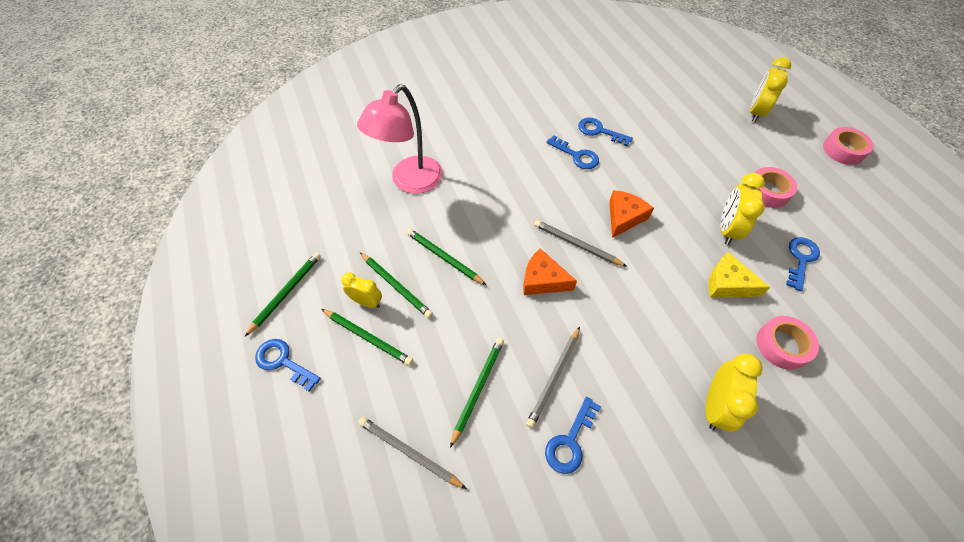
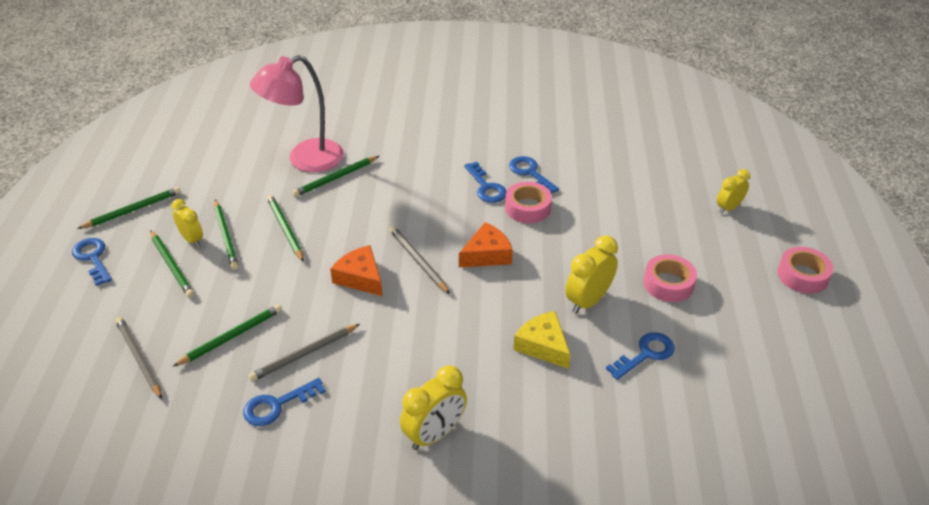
camera: 25 degrees right, 15 degrees down
(450, 191) = (335, 178): none -> green pencil
(755, 112) = (728, 208): yellow clock -> yellow clock, size x0.65
(782, 345) = (551, 416): pink tape -> pink tape (527, 208)

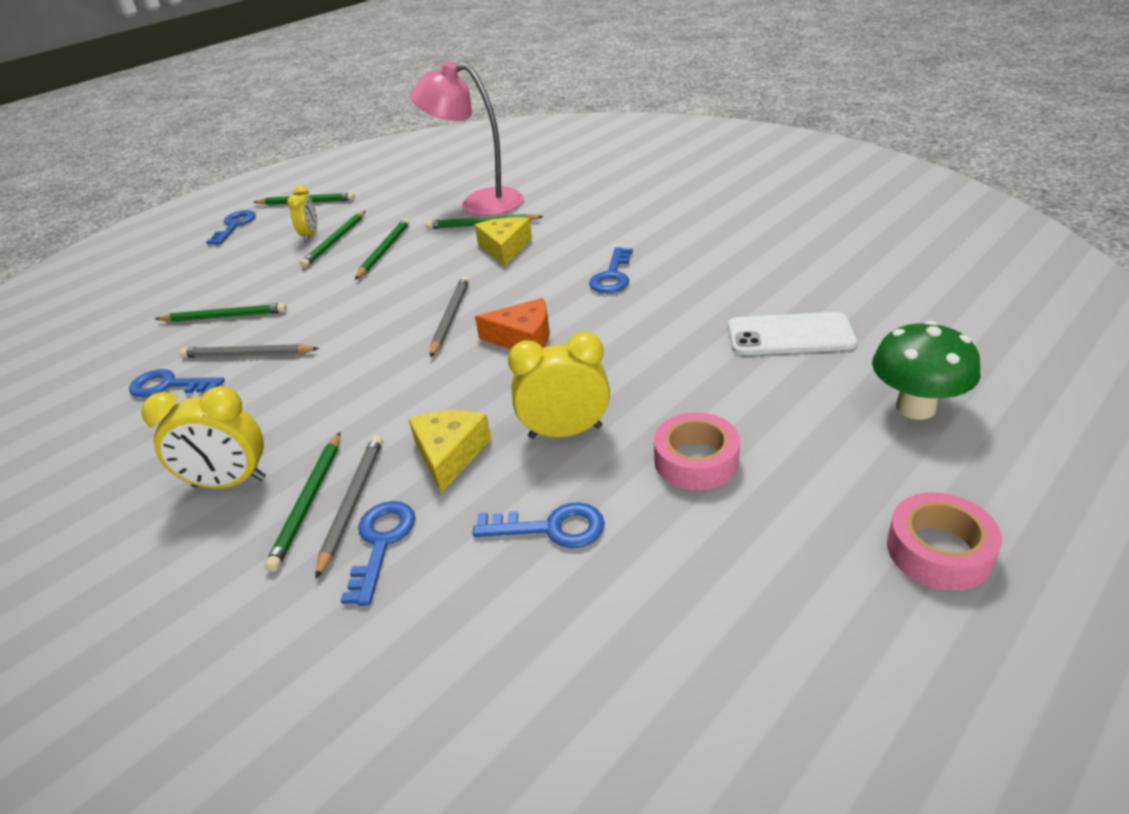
camera: 45 degrees right, 5 degrees down
(139, 358) = (151, 305): grey pencil -> grey pencil (352, 503)
(172, 265) = (270, 249): green pencil -> green pencil (309, 501)
(360, 278) = (382, 312): orange cheese -> none
(381, 192) = (504, 248): none -> yellow cheese
(527, 208) = (630, 310): pink tape -> none
(530, 173) = (680, 278): blue key -> blue key (381, 543)
(631, 189) = (790, 335): none -> white phone
(728, 208) = (915, 407): yellow clock -> green mushroom

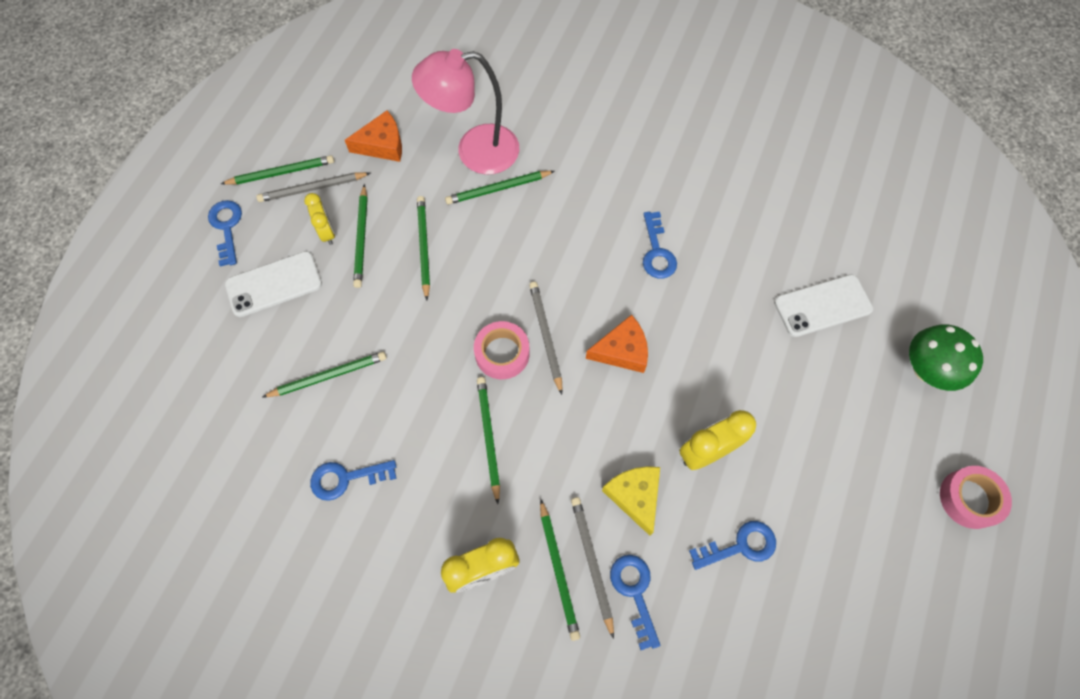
camera: 25 degrees left, 30 degrees up
(238, 259) = (274, 284): none -> white phone
(248, 355) = (391, 423): grey pencil -> grey pencil (313, 189)
(330, 379) = (488, 437): none -> green pencil
(402, 194) = (382, 144): none -> orange cheese
(504, 248) = (540, 224): yellow cheese -> none
(696, 460) = (806, 458): pink tape -> pink tape (502, 353)

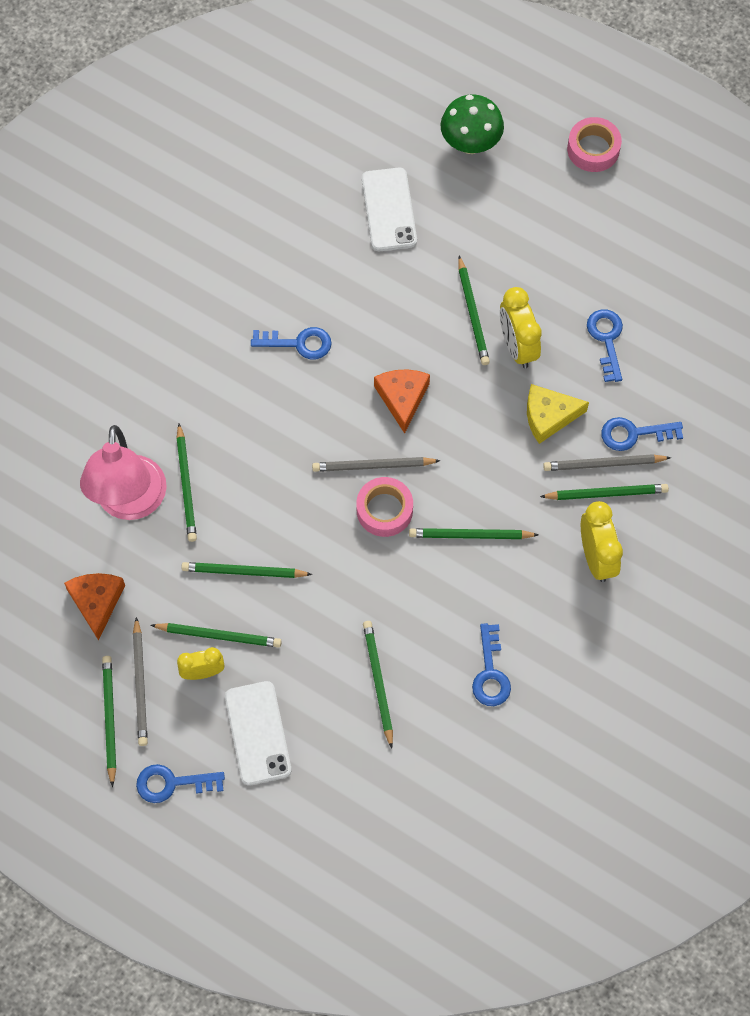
camera: 80 degrees left, 0 degrees up
(732, 402) = (473, 313): none -> green pencil

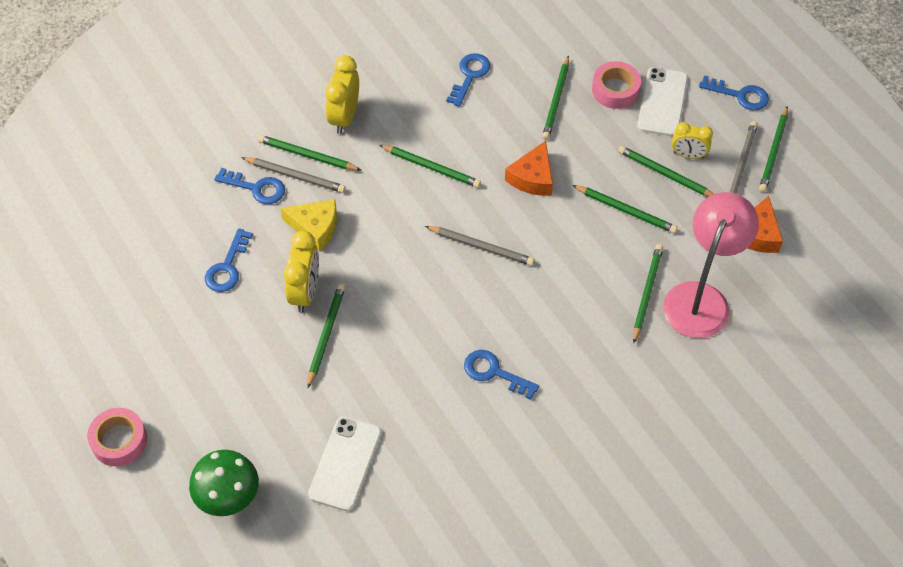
camera: 155 degrees left, 10 degrees down
(384, 510) = (489, 211): pink tape -> pink tape (615, 90)
(402, 398) = (428, 289): orange cheese -> orange cheese (532, 177)

